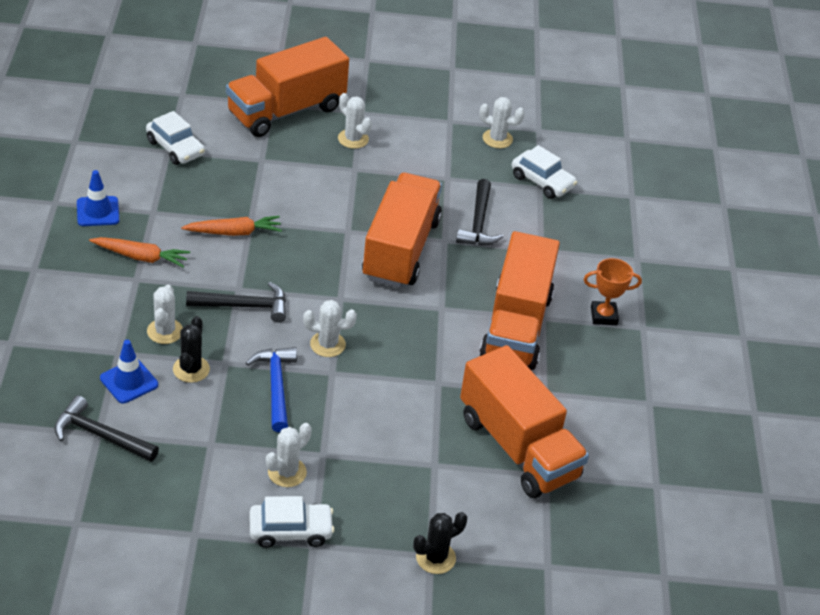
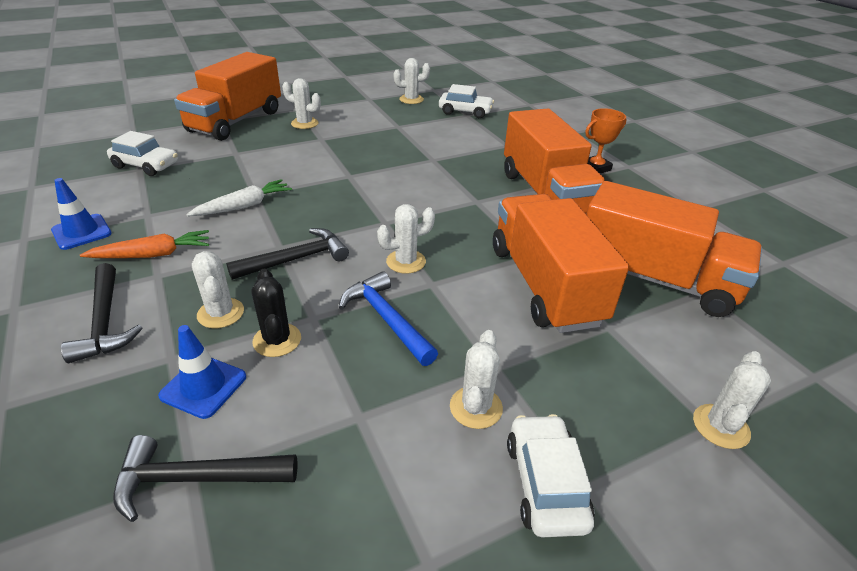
camera: 25 degrees left, 5 degrees down
(234, 232) = (244, 206): orange carrot -> white carrot
(290, 531) = (545, 483): white car -> white car turned 60 degrees counterclockwise
(400, 249) = (404, 175): orange truck -> orange truck (544, 285)
(435, 558) = (720, 426): black cactus -> white cactus
(478, 223) = (447, 143): black hammer -> black hammer (105, 322)

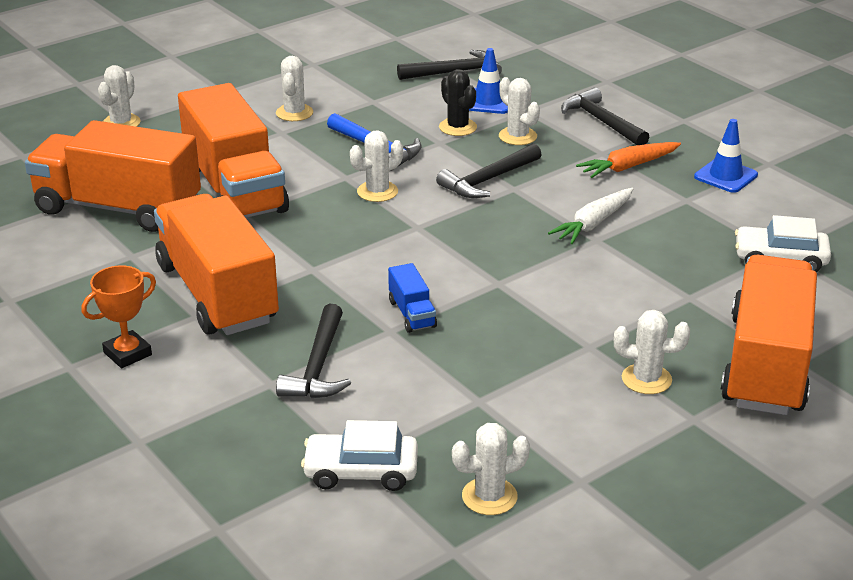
camera: 170 degrees right, 5 degrees down
(415, 166) = (412, 314): none -> blue truck
(480, 149) = (318, 366): none -> black hammer
(545, 483) = (249, 91): white car -> none

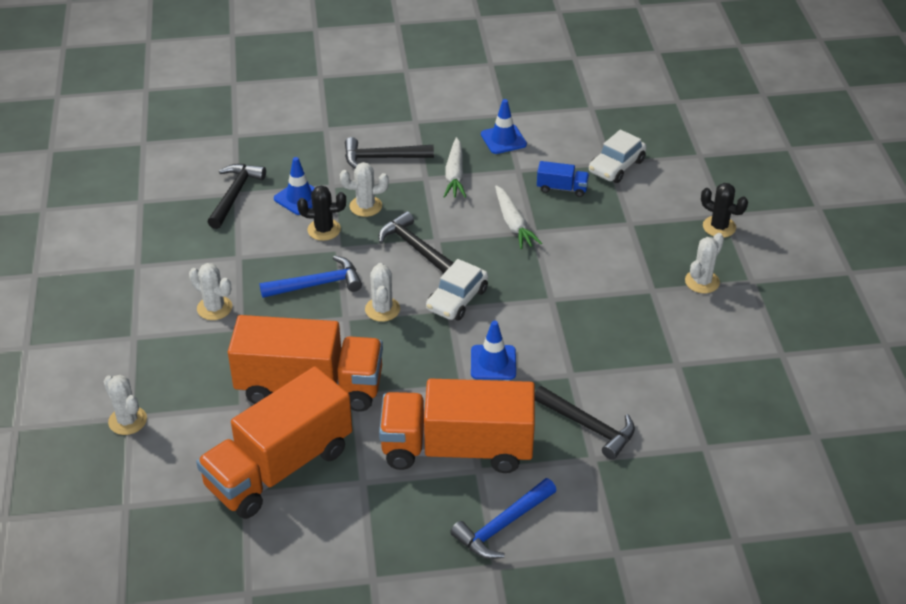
camera: 60 degrees left, 10 degrees up
(127, 354) = (502, 526): orange trophy -> blue hammer
(361, 472) = (717, 448): white car -> white car (457, 299)
(362, 277) = (493, 362): none -> blue traffic cone
(412, 314) = (558, 355): blue truck -> blue truck (562, 188)
(488, 180) = (415, 247): black hammer -> black hammer turned 150 degrees clockwise
(489, 496) = (774, 399): white cactus -> none
(628, 167) = (455, 175): orange carrot -> white carrot
(766, 364) = (719, 227): orange truck -> black cactus

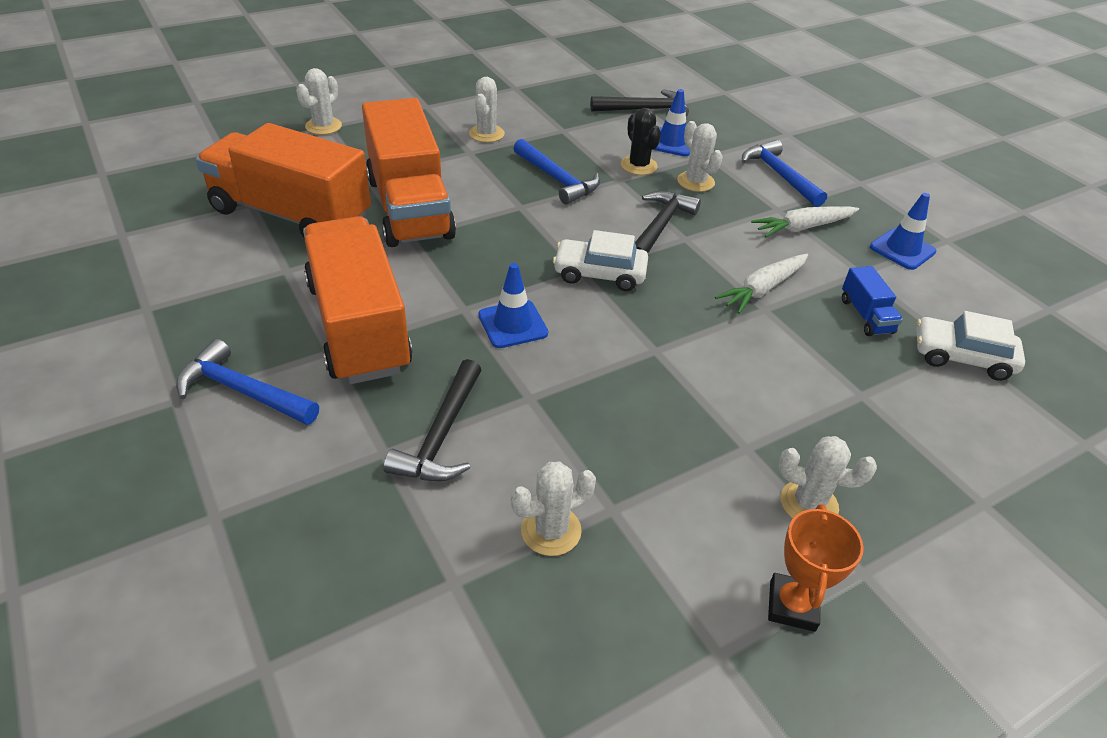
camera: 65 degrees right, 0 degrees up
(382, 158) = (779, 175): black hammer -> blue hammer
(382, 309) = (548, 226): white cactus -> white cactus (551, 530)
(719, 227) = (949, 501): black cactus -> none
(763, 316) = (792, 605): none -> orange trophy

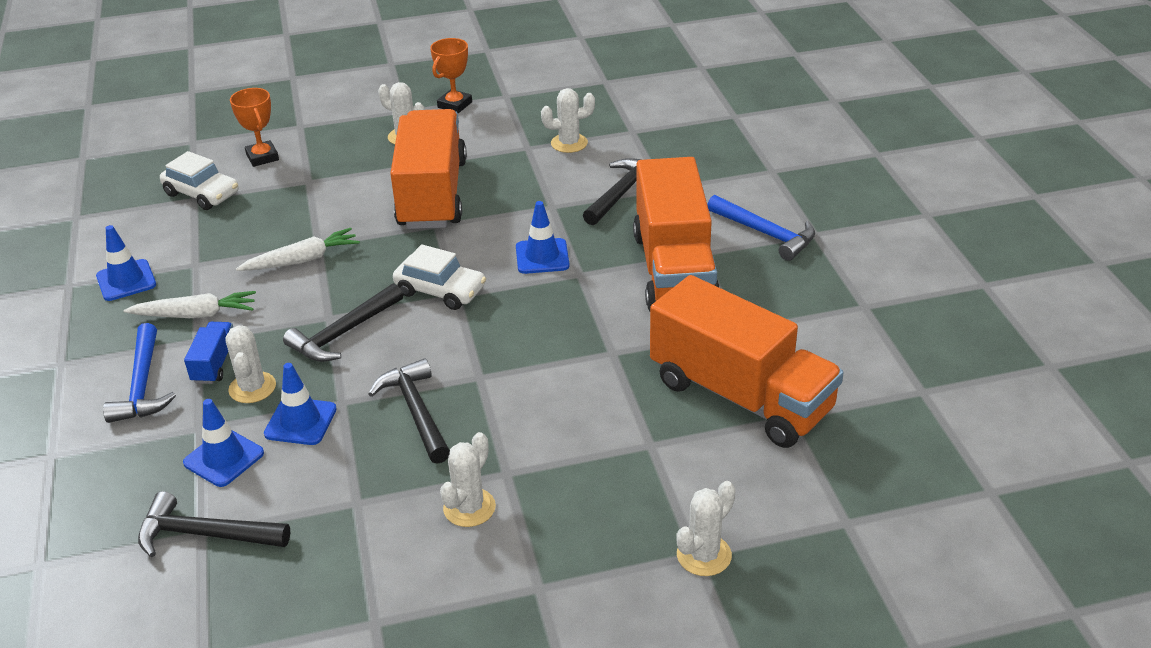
camera: 160 degrees left, 5 degrees down
(409, 207) = (606, 390): orange truck -> orange truck (432, 194)
(557, 179) = (416, 411): blue hammer -> black hammer
(638, 166) = (300, 421): black cactus -> blue traffic cone
(866, 316) = (238, 229): blue truck -> blue truck (215, 363)
(962, 428) = (262, 157): none -> orange trophy

